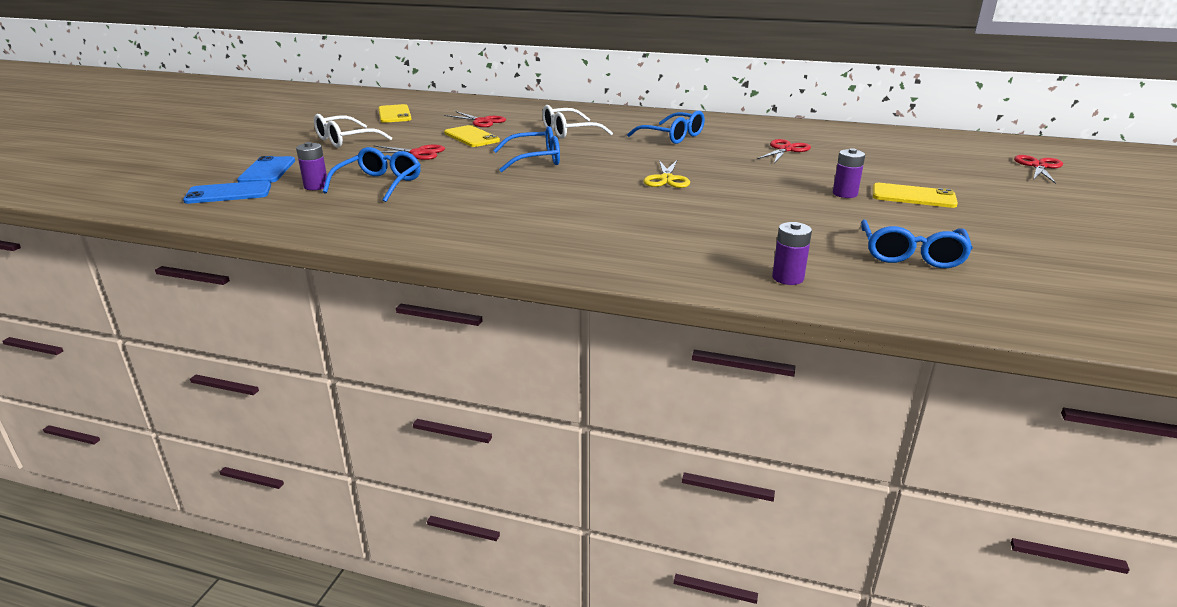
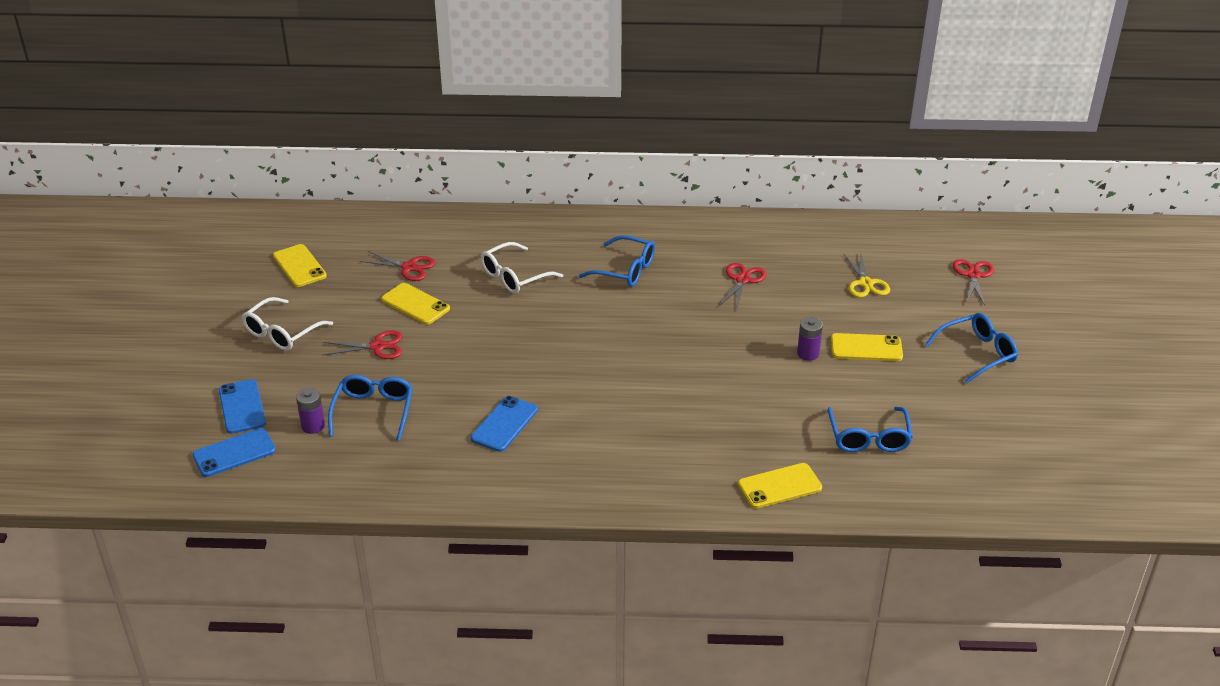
camera: 15 degrees left, 10 degrees up
(497, 203) = (504, 424): none -> blue phone
(534, 160) = (503, 340): blue glasses -> blue glasses (976, 354)
(666, 179) = (644, 355): yellow scissors -> yellow scissors (865, 283)
(787, 278) = (779, 486): purple battery -> yellow phone

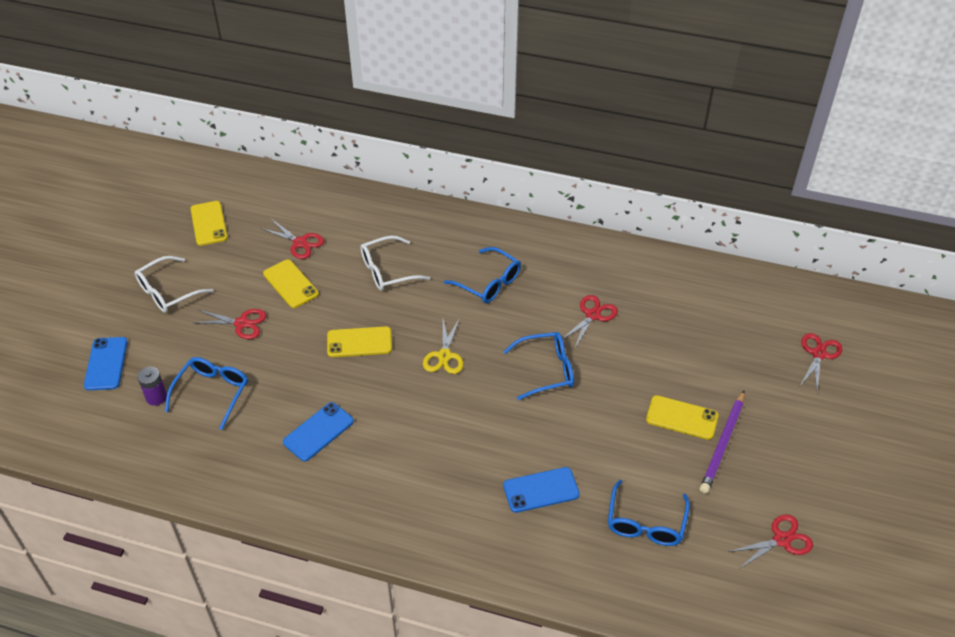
camera: 15 degrees right, 10 degrees up
(234, 453) = (82, 411): blue phone -> blue phone (541, 490)
(779, 486) = (540, 559): yellow phone -> yellow phone (359, 342)
(808, 354) = (623, 412): purple battery -> none
(865, 283) = (709, 342): yellow scissors -> yellow scissors (444, 356)
(914, 362) = (723, 444): none -> purple pencil
(976, 354) = (788, 447): blue glasses -> blue glasses (545, 370)
(1002, 427) = (781, 540): none -> red scissors

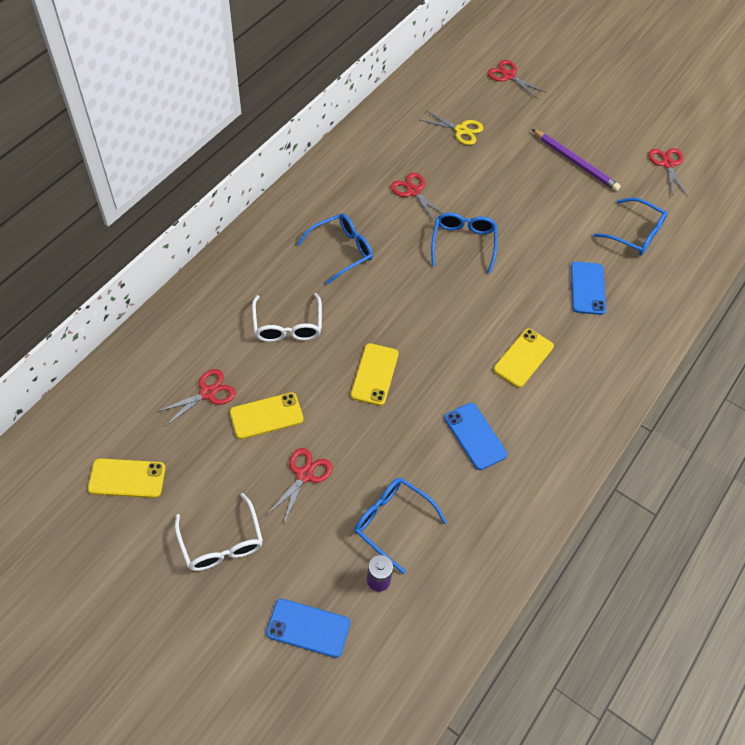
camera: 75 degrees left, 10 degrees up
(444, 356) = (418, 311): yellow scissors -> yellow scissors (461, 130)
(682, 418) = (543, 176): yellow phone -> yellow phone (523, 358)

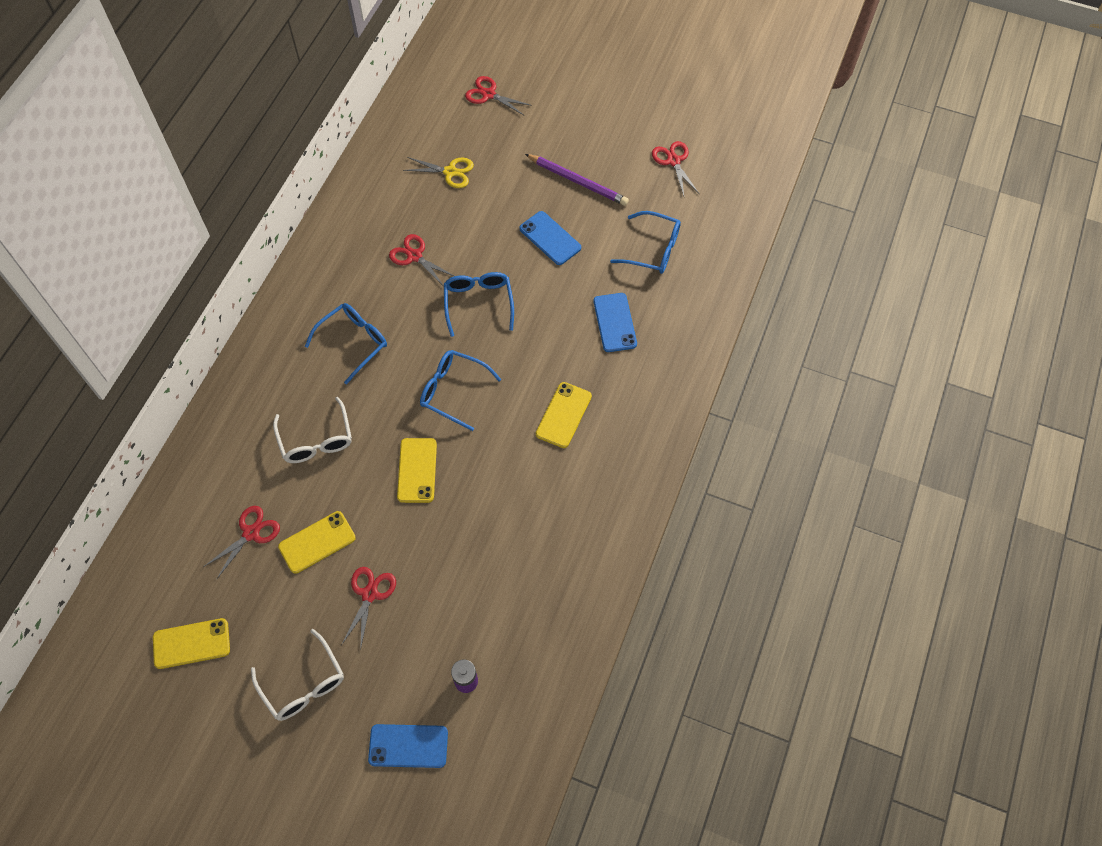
camera: 10 degrees left, 5 degrees up
(393, 523) = (468, 620): blue glasses -> blue glasses (454, 391)
(475, 436) = (531, 510): blue phone -> blue phone (550, 238)

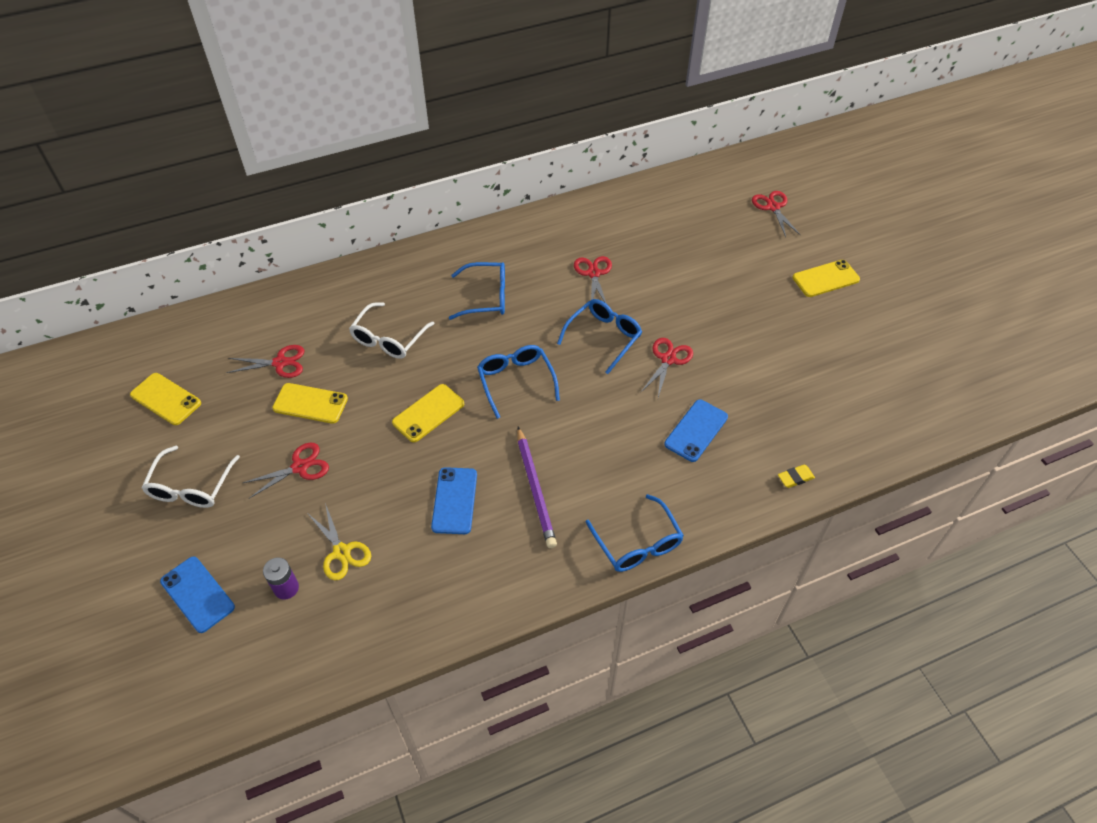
camera: 45 degrees right, 10 degrees down
(450, 172) = (684, 238): yellow scissors -> yellow scissors (341, 552)
(550, 238) = (711, 333): blue phone -> blue phone (454, 500)
(563, 415) = (577, 464): yellow phone -> yellow phone (825, 279)
(578, 181) = (780, 310): purple pencil -> purple pencil (535, 489)
(652, 249) = (790, 401): blue glasses -> blue glasses (637, 542)
(673, 161) = (882, 351): red scissors -> red scissors (668, 359)
(708, 303) = (795, 478): none -> yellow eraser

